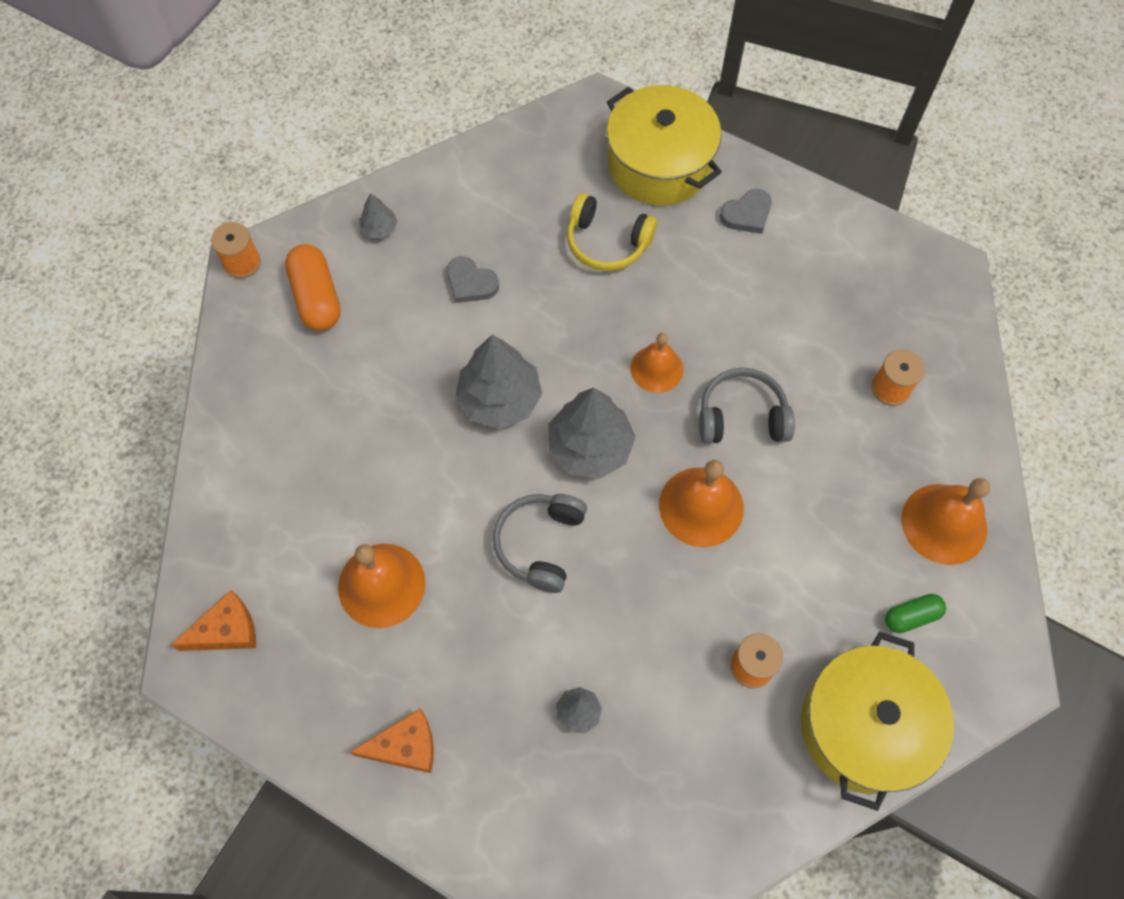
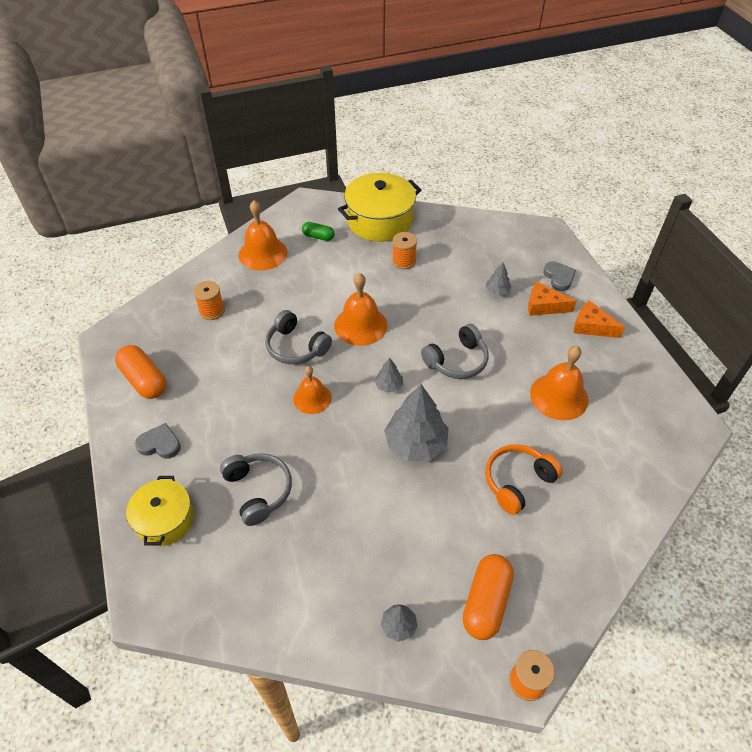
camera: 140 degrees left, 15 degrees down
(227, 630) = (664, 430): orange cheese -> orange cheese (544, 306)
(361, 434) = (517, 482): none -> orange headphones
(470, 283) = (370, 530): grey heart -> grey heart (559, 277)
(589, 447) = (389, 386): grey tree -> grey tree, size x0.48
(607, 242) = (258, 491): yellow headphones -> grey headphones
(659, 164) = (165, 520): yellow pot -> yellow pot, size x0.62
(847, 258) = (144, 380): none -> orange capsule

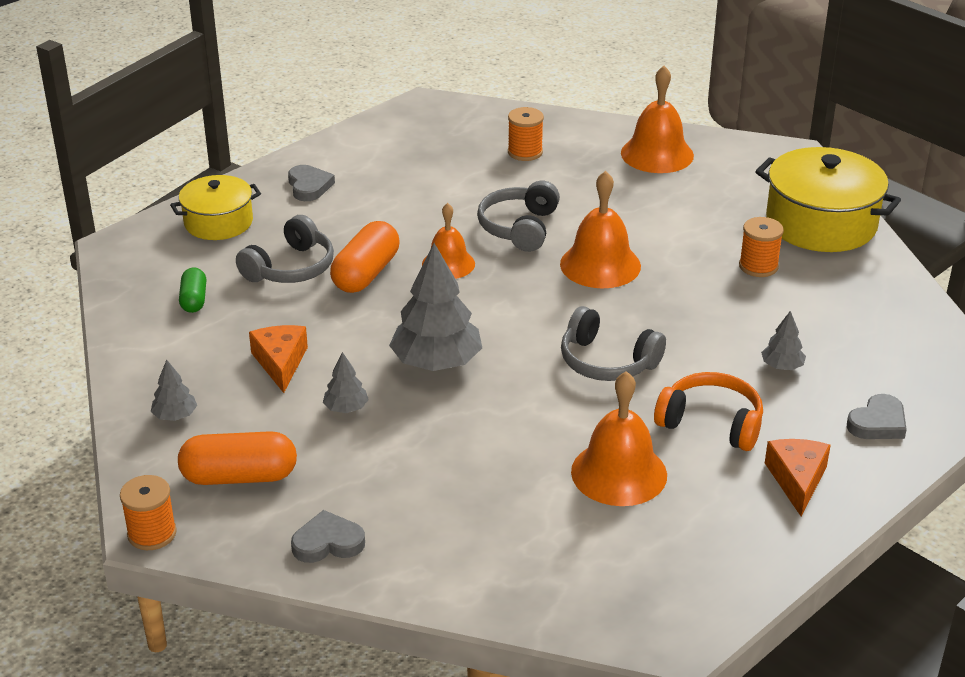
camera: 65 degrees right, 15 degrees down
(144, 380) = (386, 147): orange capsule -> orange capsule (366, 273)
(318, 237) = (732, 184): green capsule -> green capsule (194, 300)
(389, 386) = (515, 316): grey tree -> grey tree (346, 408)
(517, 482) = (435, 464): orange headphones -> orange headphones (711, 423)
(544, 306) = (795, 420): orange cheese -> orange cheese (280, 362)
(572, 569) = (328, 542): none -> grey heart

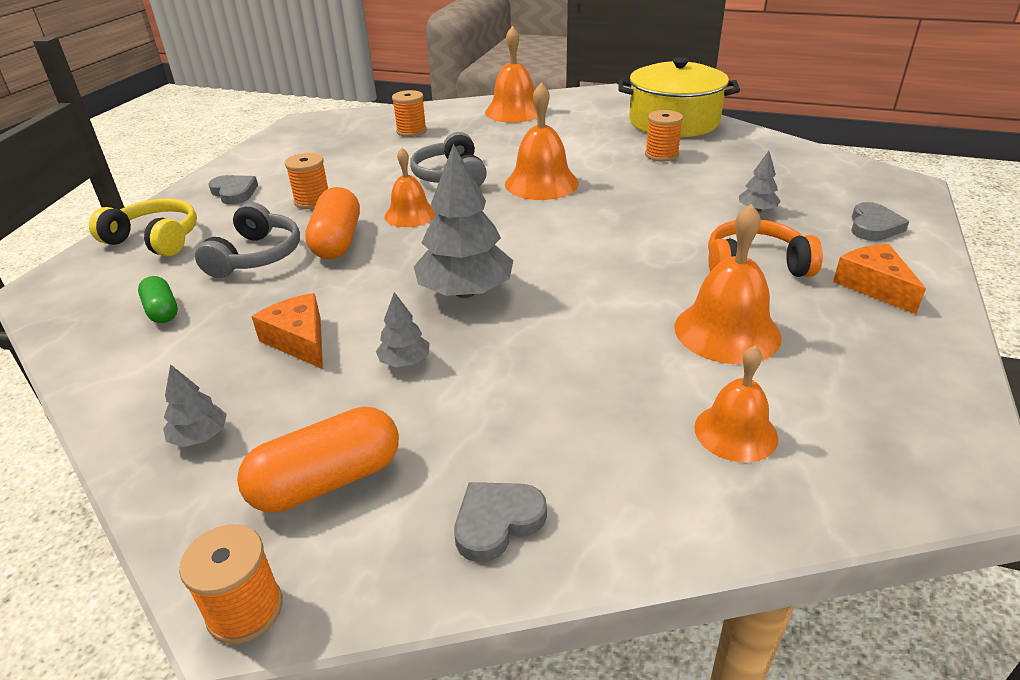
camera: 25 degrees left, 0 degrees up
(218, 222) = (155, 239): yellow pot -> yellow headphones
(372, 219) = (312, 201): none -> orange spool
(541, 549) = (735, 432): none -> orange bell
(607, 361) = (618, 246): grey headphones -> none

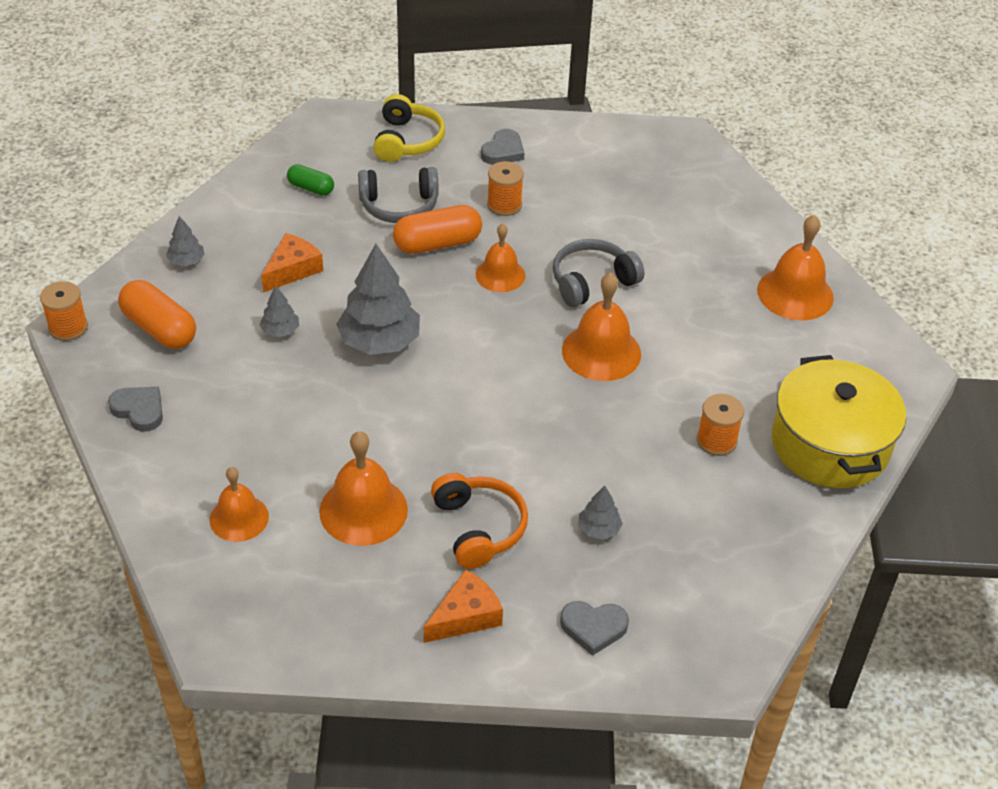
camera: 70 degrees right, 10 degrees up
(162, 311) = (311, 188): green capsule -> green capsule turned 75 degrees clockwise
(411, 131) = (694, 224): orange spool -> none

